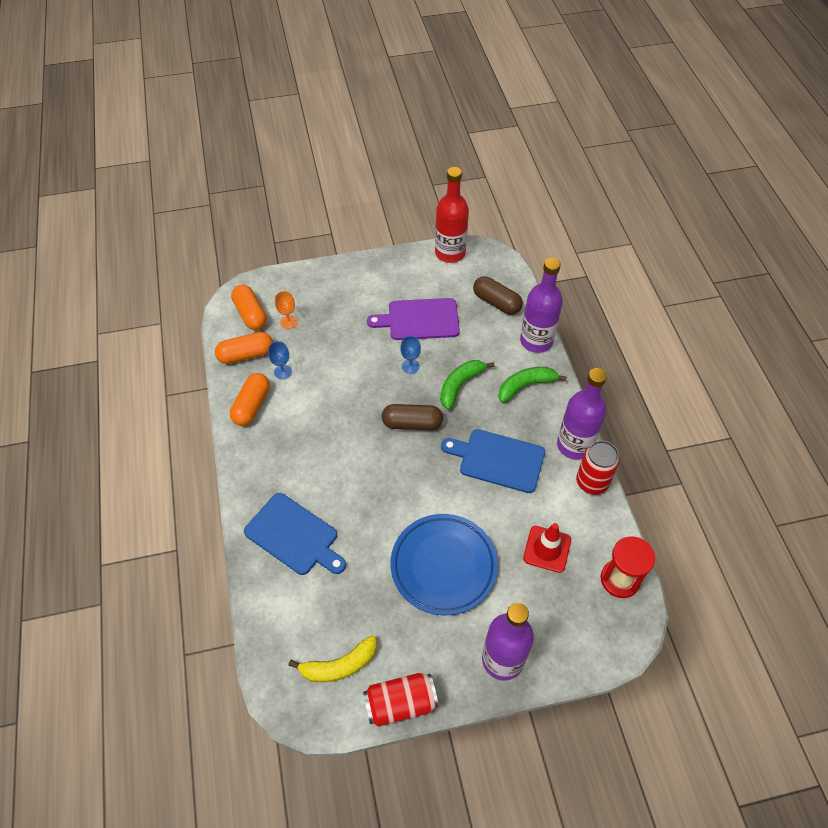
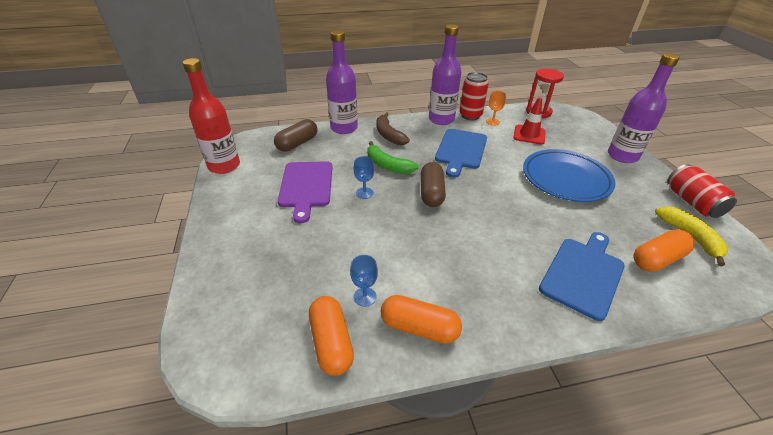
camera: 90 degrees left, 15 degrees down
(250, 314) = (255, 343): orange capsule -> orange capsule (657, 259)
(288, 322) = (282, 295): orange goblet -> orange goblet (492, 122)
(525, 386) = (388, 135): green banana -> brown banana

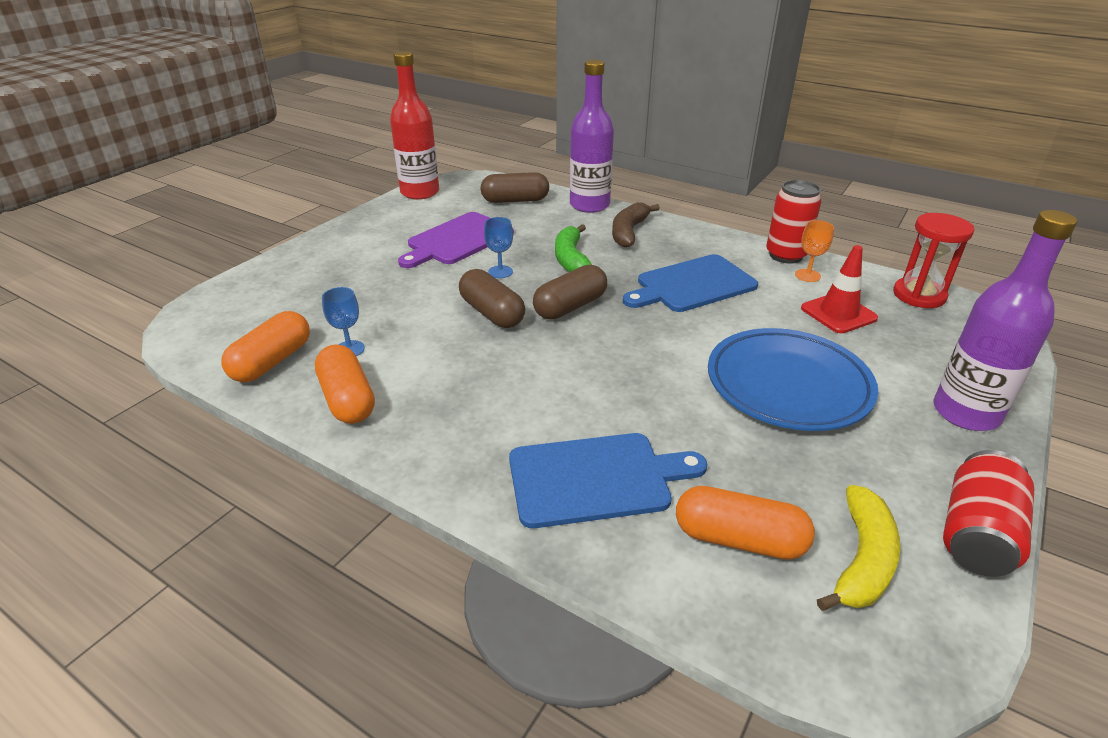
camera: 45 degrees right, 5 degrees down
(402, 220) = (492, 313): none -> brown capsule
(441, 119) = (732, 243): purple bottle -> none

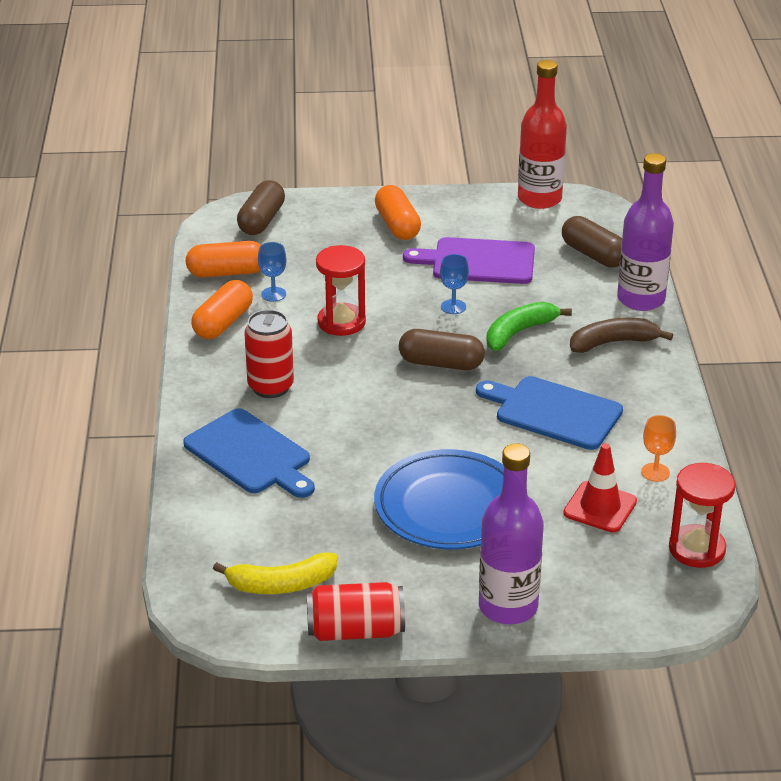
camera: 55 degrees right, 0 degrees up
(446, 330) = (341, 322): none -> red hourglass
(492, 313) = (388, 331): brown capsule -> brown capsule (262, 220)
(739, 539) = (252, 530): orange capsule -> orange capsule (397, 225)
(785, 255) = (683, 449): red can -> red can (270, 387)

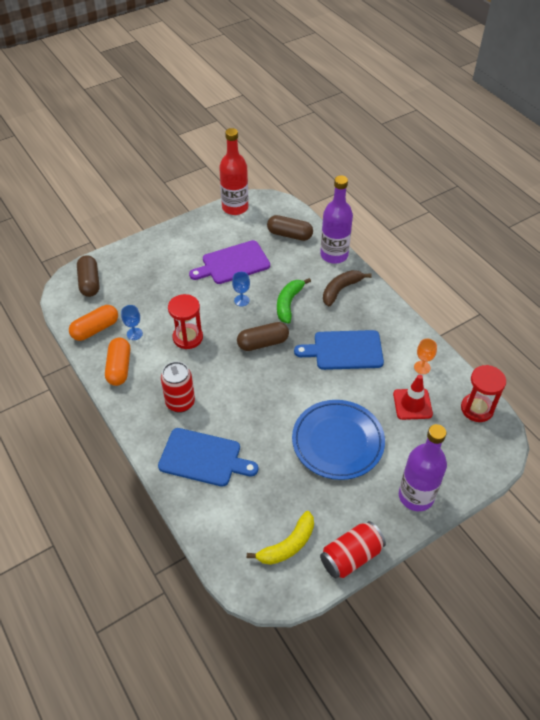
camera: 30 degrees left, 15 degrees up
(397, 225) = (171, 255): orange capsule -> none

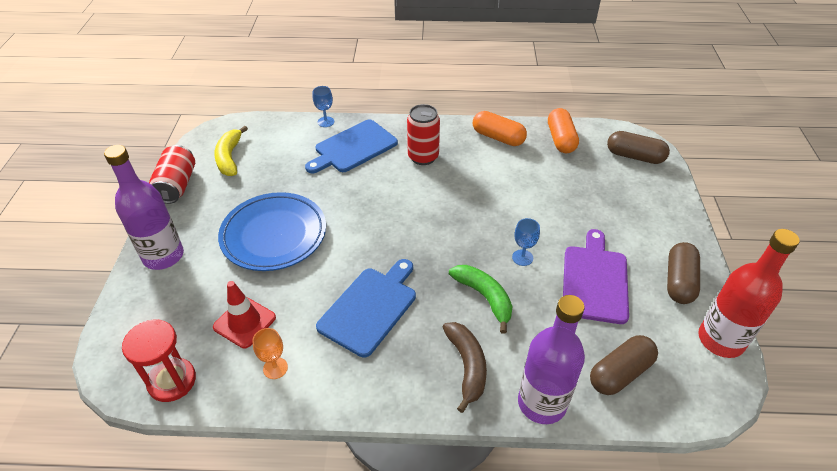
camera: 125 degrees right, 5 degrees down
(134, 334) = (534, 160): blue goblet -> blue goblet (325, 122)
(188, 337) = (499, 193): red hourglass -> none
(263, 343) = (443, 244): brown capsule -> brown capsule (679, 281)

